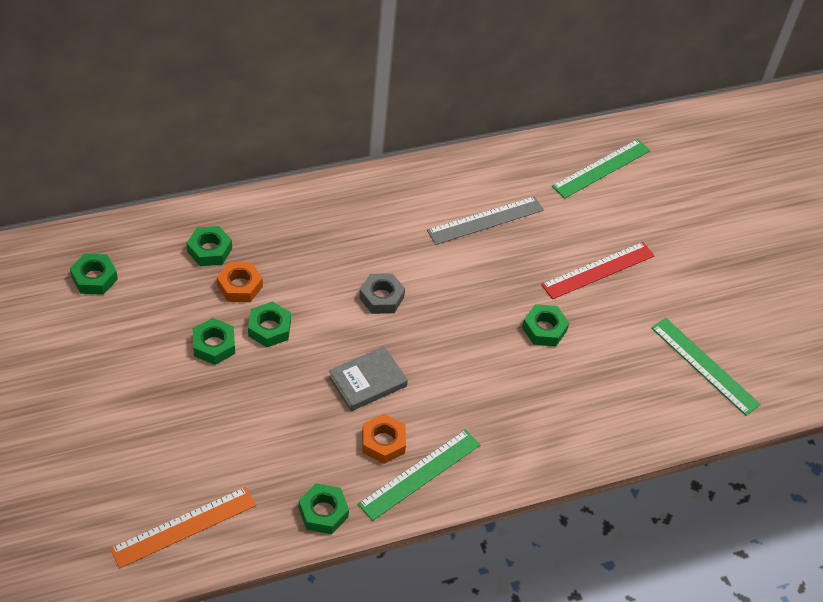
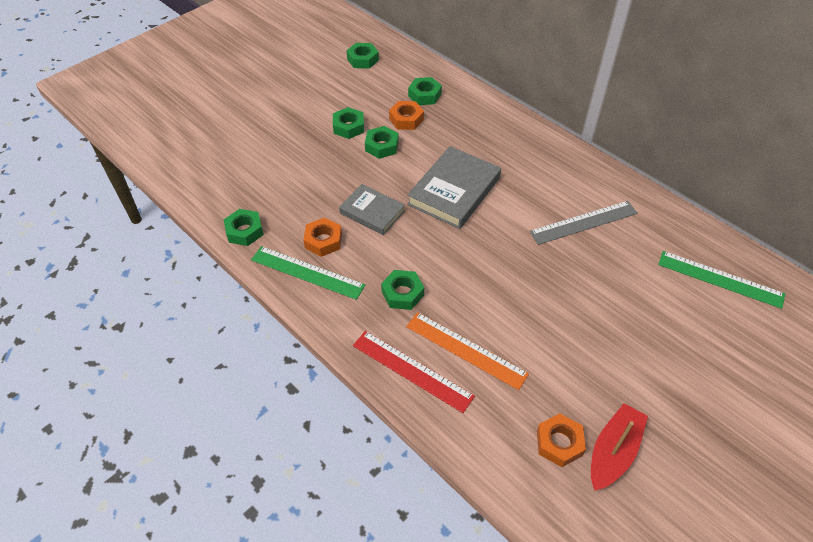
camera: 70 degrees right, 0 degrees up
(184, 526) = (199, 169): orange ruler -> orange ruler (466, 349)
(381, 297) = (454, 191): grey nut -> grey book
(485, 220) = (583, 222): grey ruler -> grey ruler turned 60 degrees counterclockwise
(544, 329) = (503, 301): green nut -> green nut (402, 293)
(598, 270) = (600, 317): red ruler -> red ruler (412, 370)
(704, 366) = (559, 443): green ruler -> orange nut
(727, 335) = (613, 452): none -> red boat

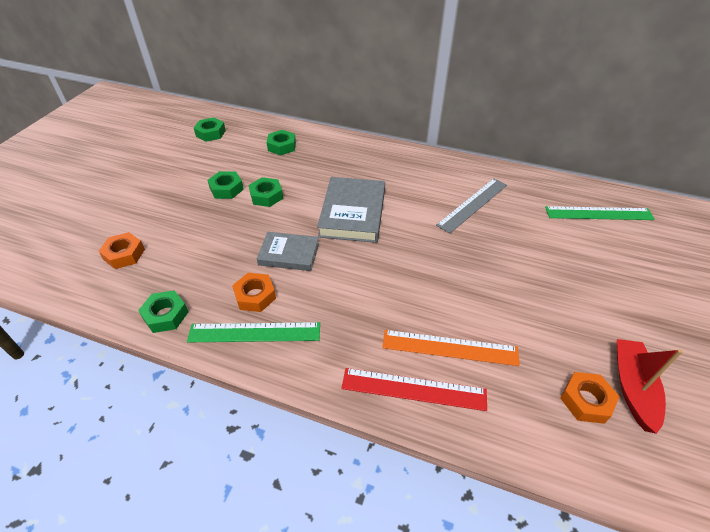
camera: 25 degrees left, 5 degrees down
(402, 293) = (360, 317): green nut -> none
(406, 119) = (276, 169): orange nut -> orange nut (124, 254)

